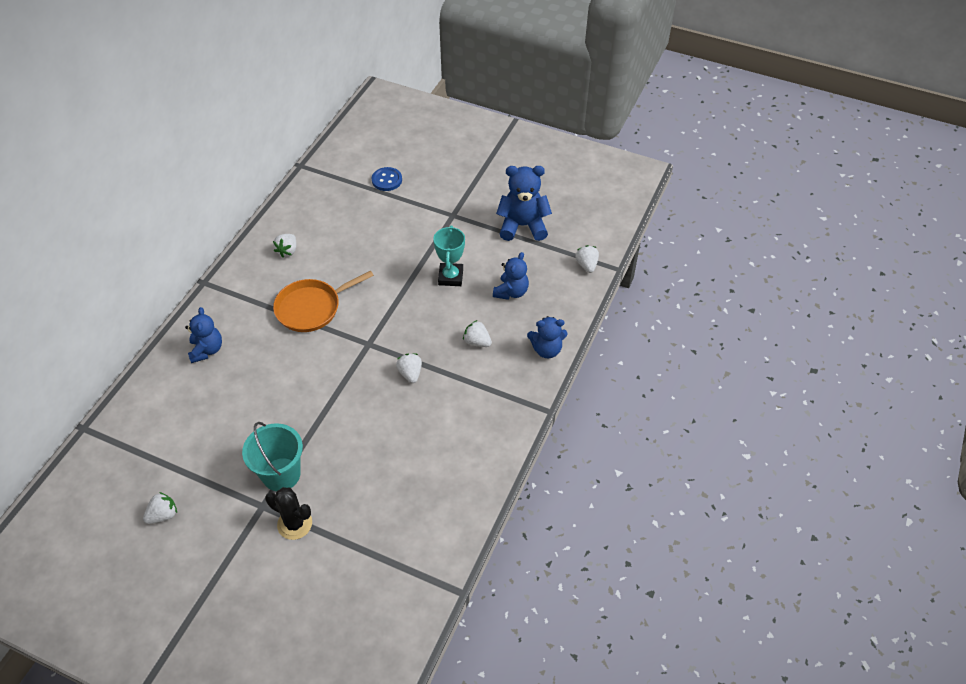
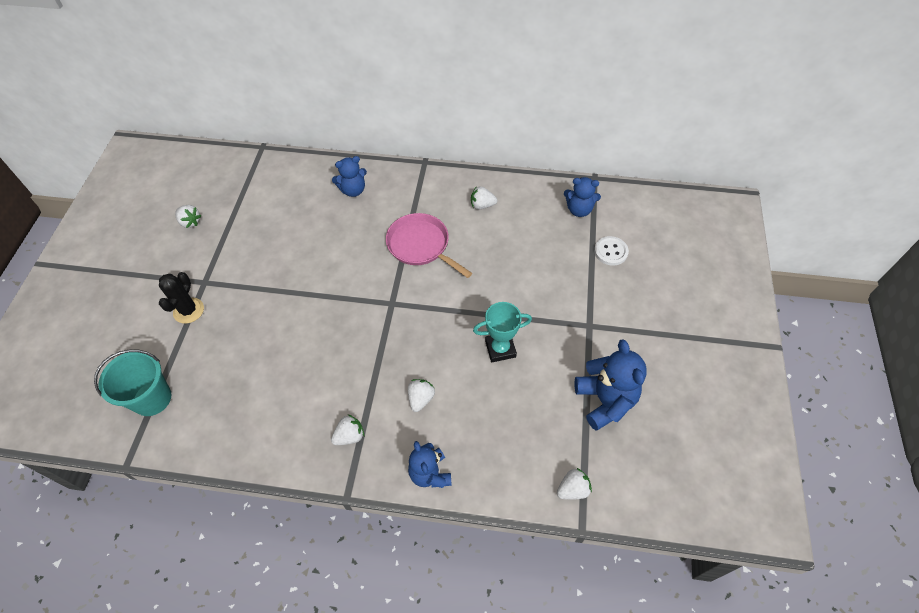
camera: 75 degrees right, 5 degrees up
(281, 474) = (236, 284): turquoise bucket -> turquoise bucket (152, 398)
(311, 308) = (420, 245): orange pan -> pink pan
(387, 180) = (610, 252): blue button -> white button
(410, 373) = (365, 349): white strawberry -> white strawberry (350, 436)
(511, 292) = (500, 414): blue teddy bear -> blue teddy bear (579, 210)

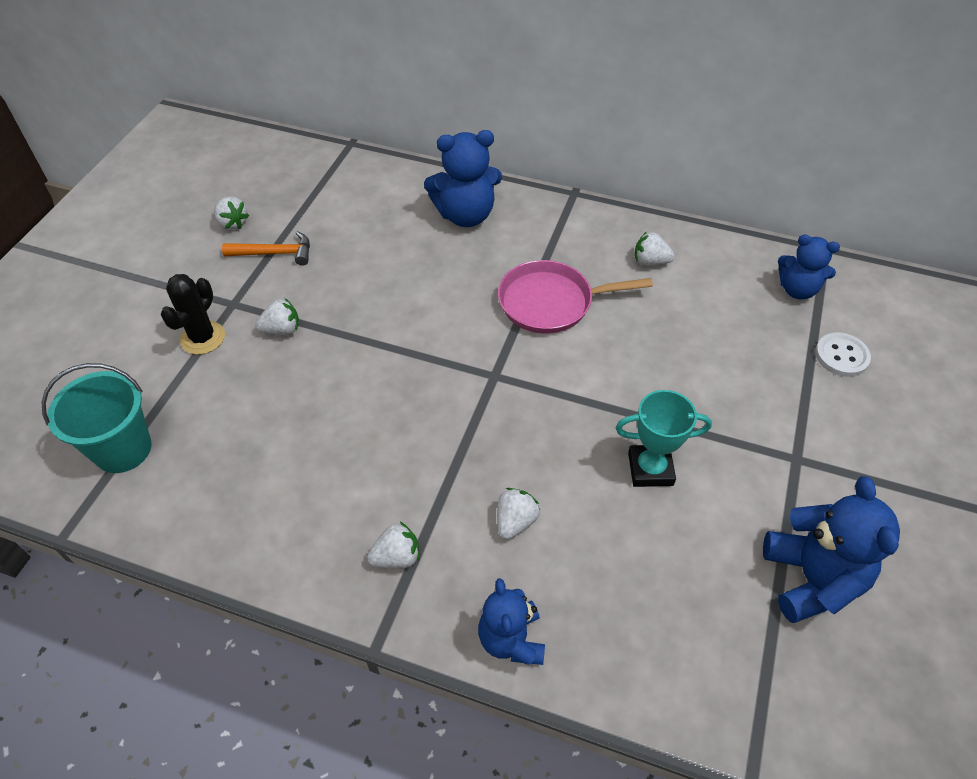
camera: 10 degrees right, 5 degrees down
(225, 240) = (275, 253): none -> orange hammer
(353, 190) = (465, 215): blue teddy bear -> blue teddy bear, size x1.51
(420, 245) = (550, 302): pink pan -> pink pan turned 60 degrees counterclockwise
(573, 489) = (742, 712): white strawberry -> white strawberry (282, 330)

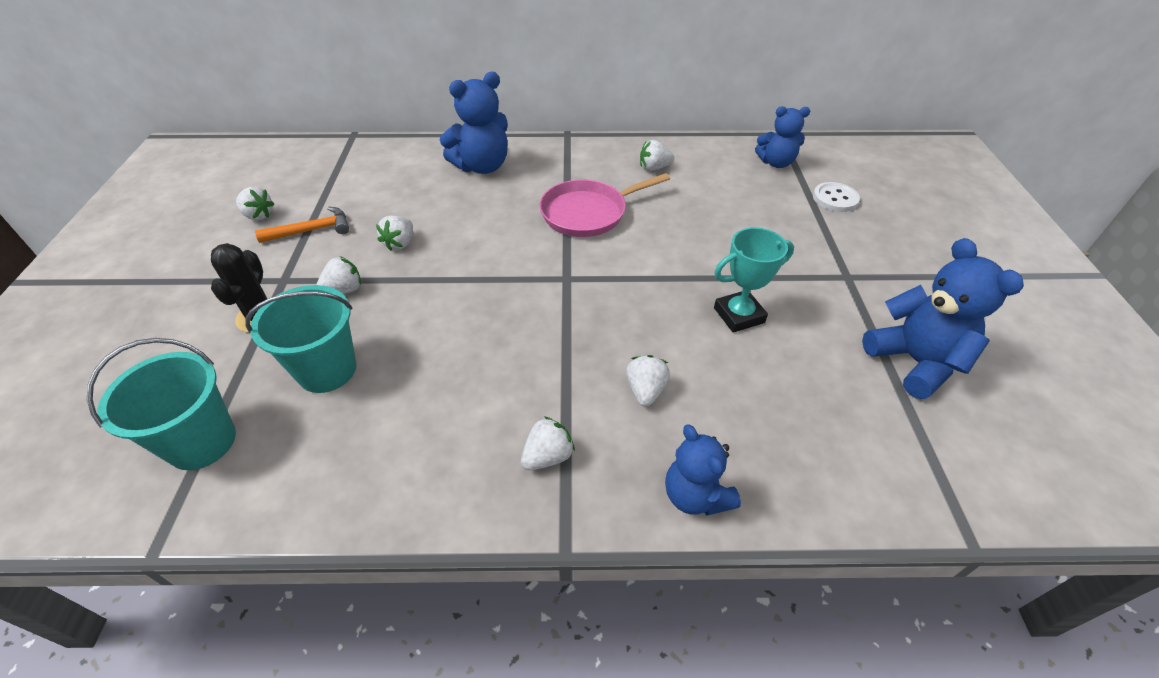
camera: 20 degrees left, 5 degrees down
(241, 410) = (327, 370): none -> turquoise bucket
(350, 290) = (400, 243): none -> white strawberry

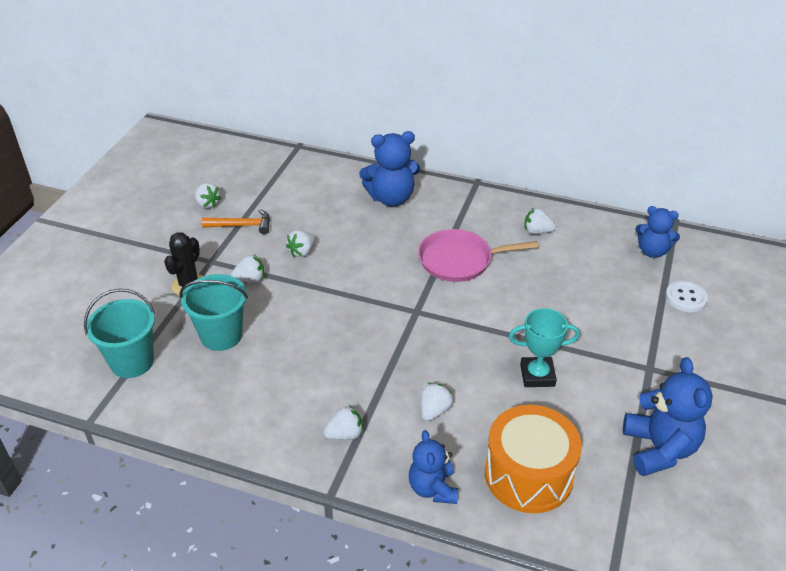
camera: 20 degrees right, 5 degrees down
(798, 438) = (528, 474): none -> orange drum

